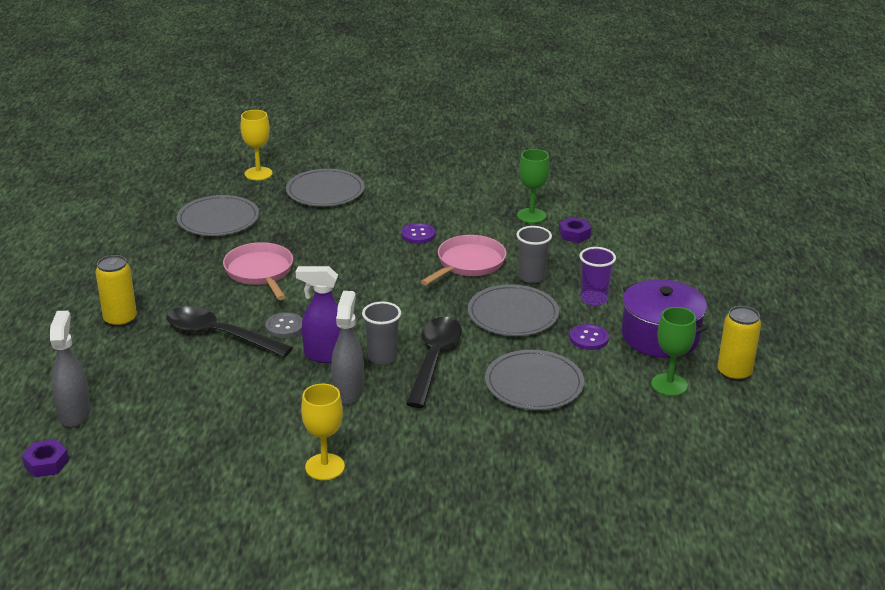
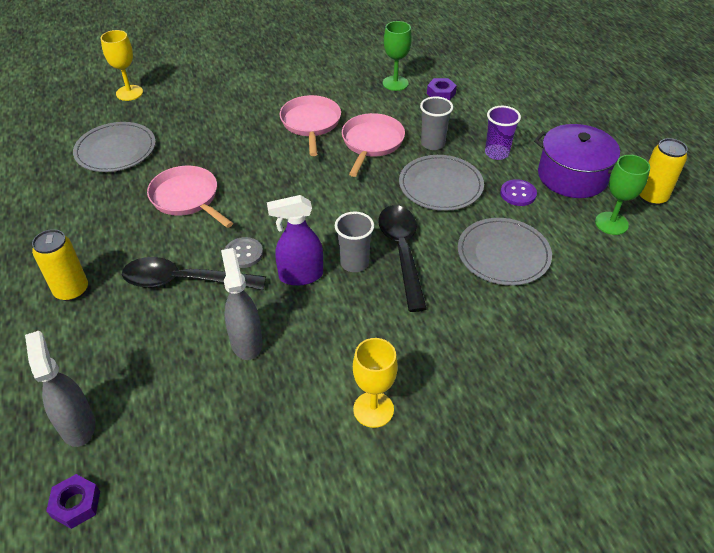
camera: 20 degrees left, 15 degrees up
(325, 191) = (202, 98): grey plate -> none
(348, 391) = (345, 311): grey spray bottle -> grey spray bottle (246, 342)
(418, 235) = (311, 124): purple button -> pink pan

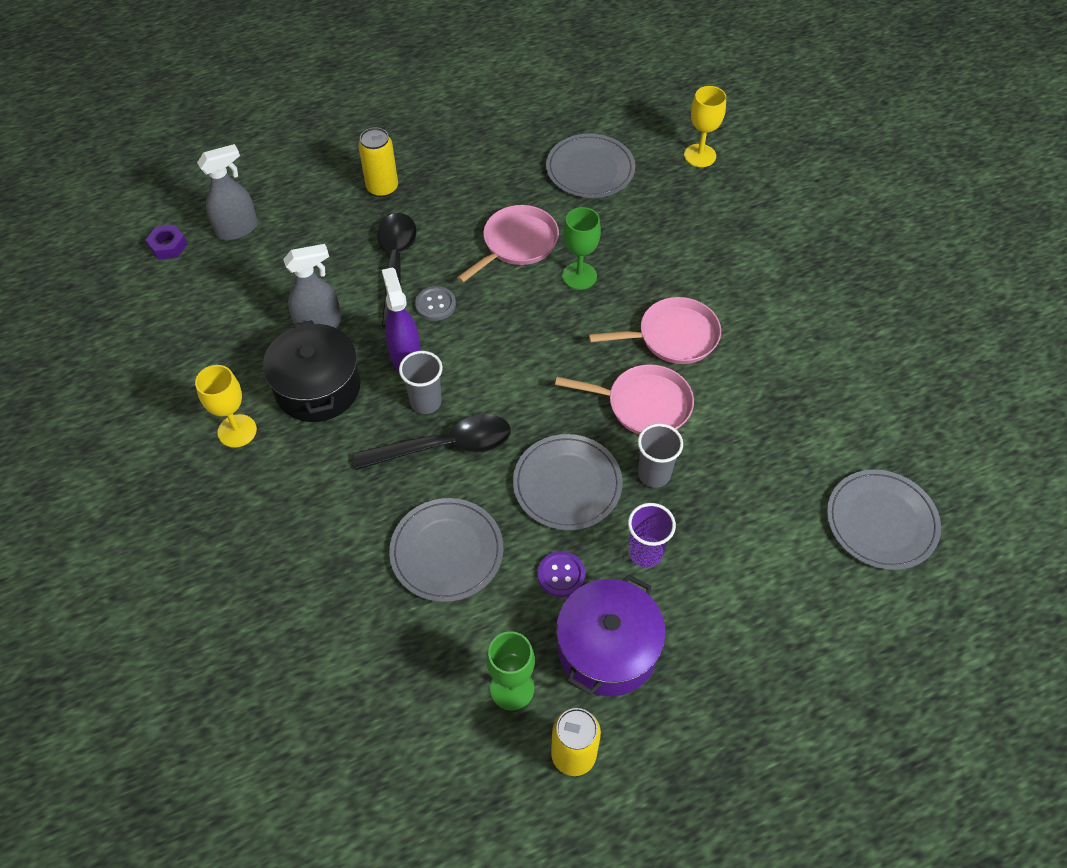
camera: 85 degrees right, 10 degrees up
(327, 342) = (317, 387): none -> black pot
(395, 83) = (791, 425): green goblet -> green goblet (579, 276)
(441, 93) = (778, 483): purple nut -> none
(468, 61) = (881, 521): none -> grey plate

